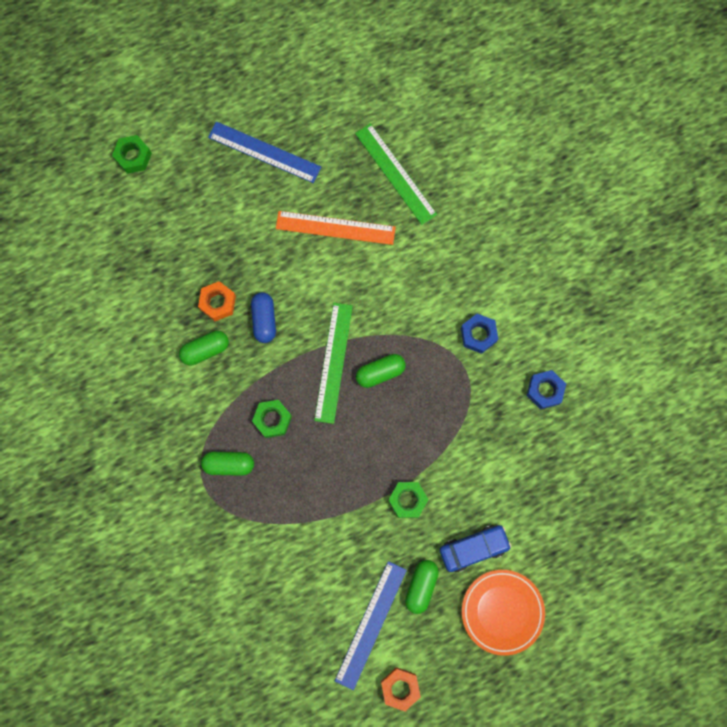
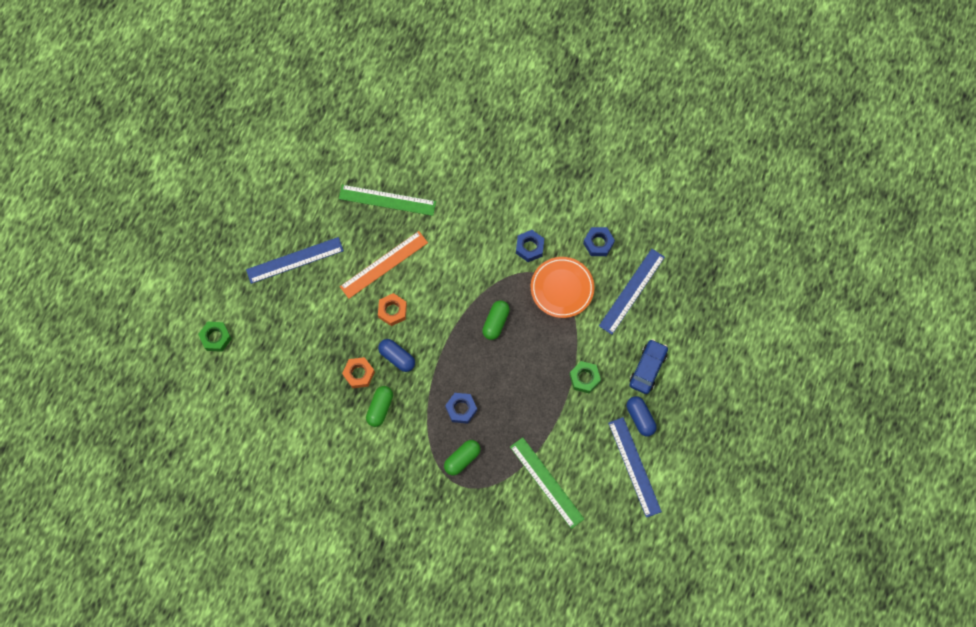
camera: 45 degrees left, 5 degrees down
(272, 419) = (461, 409): green nut -> blue nut
(333, 362) = (462, 342): green ruler -> green ruler (546, 482)
(400, 688) = (685, 484): orange nut -> orange nut (392, 311)
(421, 586) = (640, 418): green capsule -> blue capsule
(502, 611) = (698, 387): orange plate -> orange plate (562, 288)
(531, 464) = (632, 291): none -> blue ruler

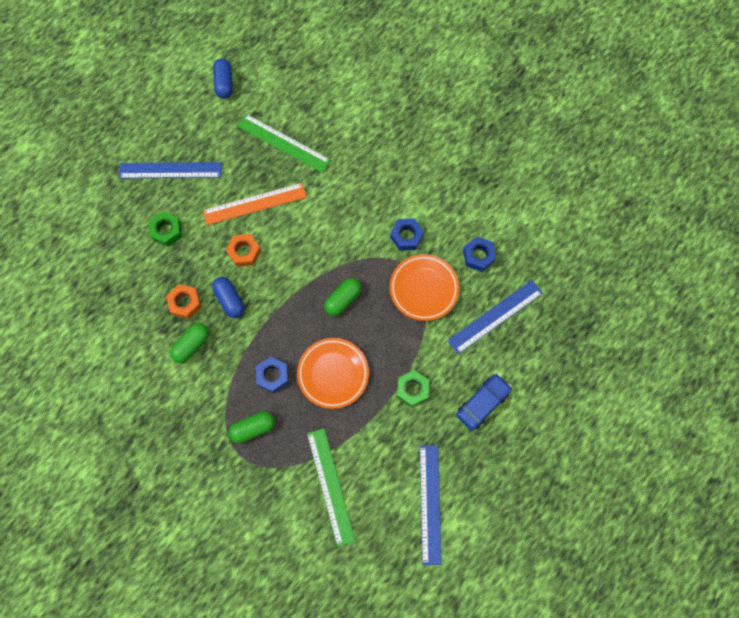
camera: 20 degrees right, 0 degrees up
(216, 338) = (63, 219): green nut -> green nut (167, 231)
(512, 389) = (333, 374): none -> orange plate
(640, 418) = (455, 453): blue capsule -> blue capsule (224, 83)

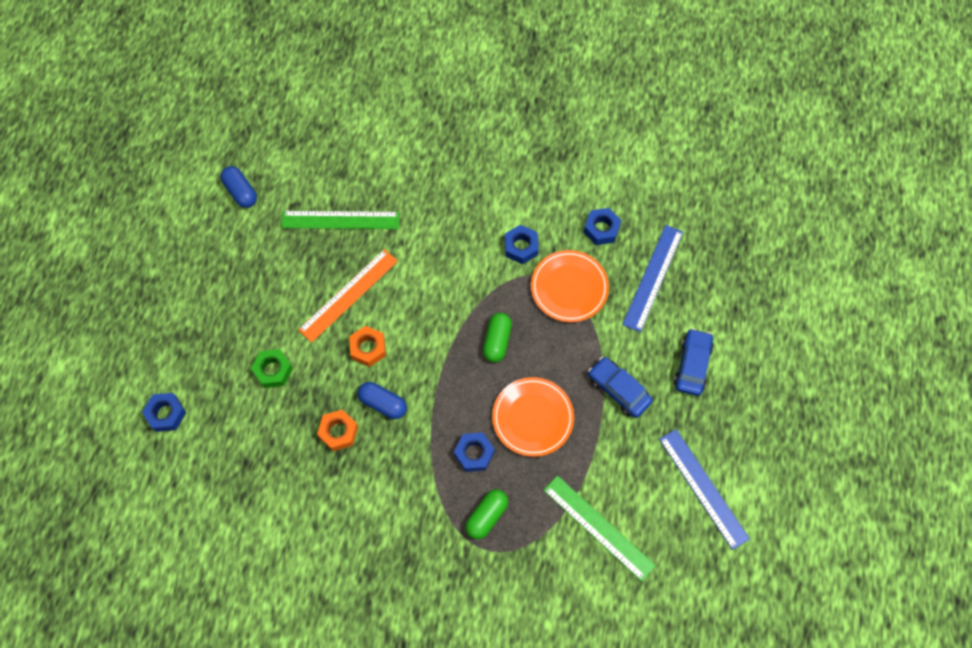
camera: 30 degrees left, 5 degrees down
(74, 222) = (166, 414): none -> blue nut
(170, 170) = (238, 308): blue ruler -> none
(192, 345) = (372, 470): green capsule -> none
(412, 389) = (618, 390): green nut -> blue car

